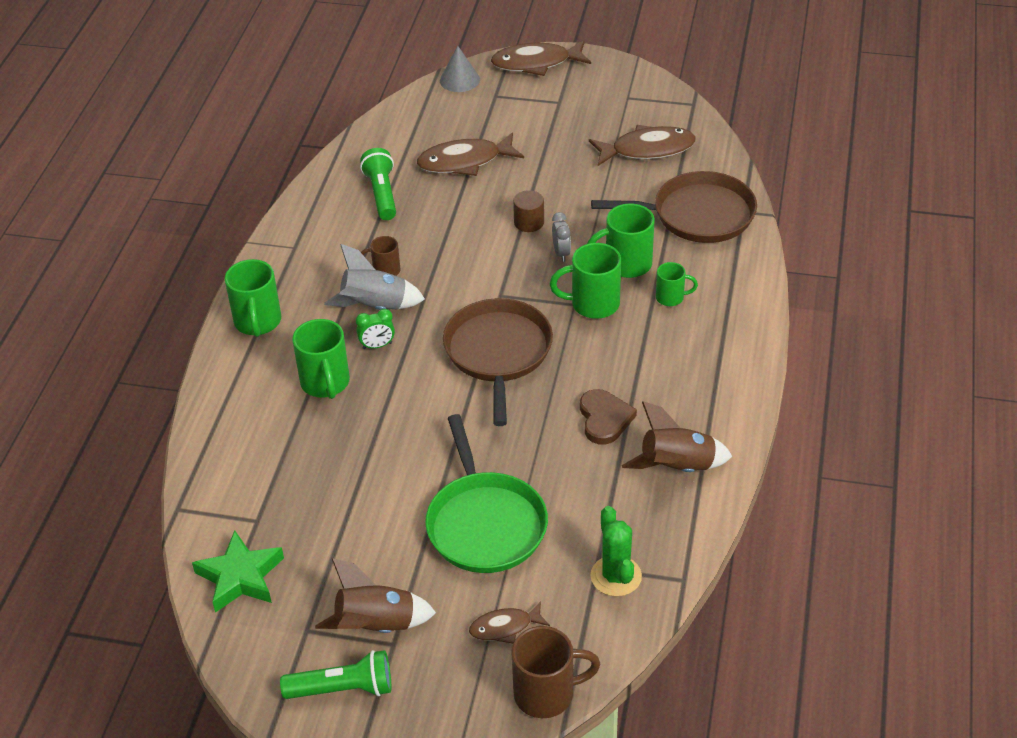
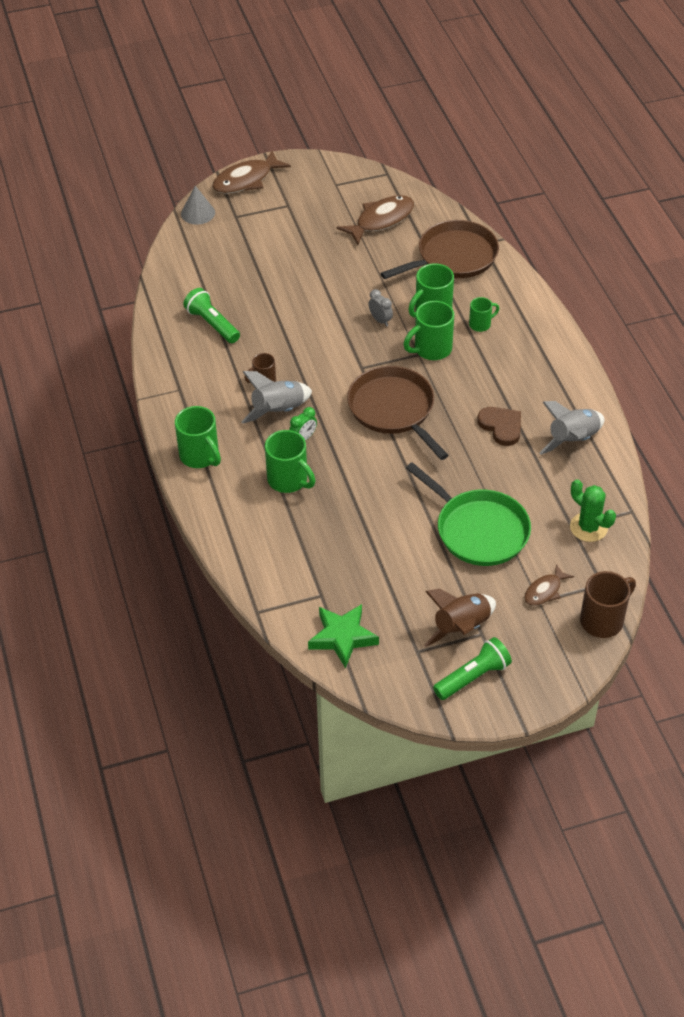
camera: 30 degrees left, 5 degrees up
(465, 162) = (255, 276): brown fish -> none
(529, 222) = (339, 306): brown cylinder -> none
(677, 467) = (573, 440): brown rocket -> grey rocket

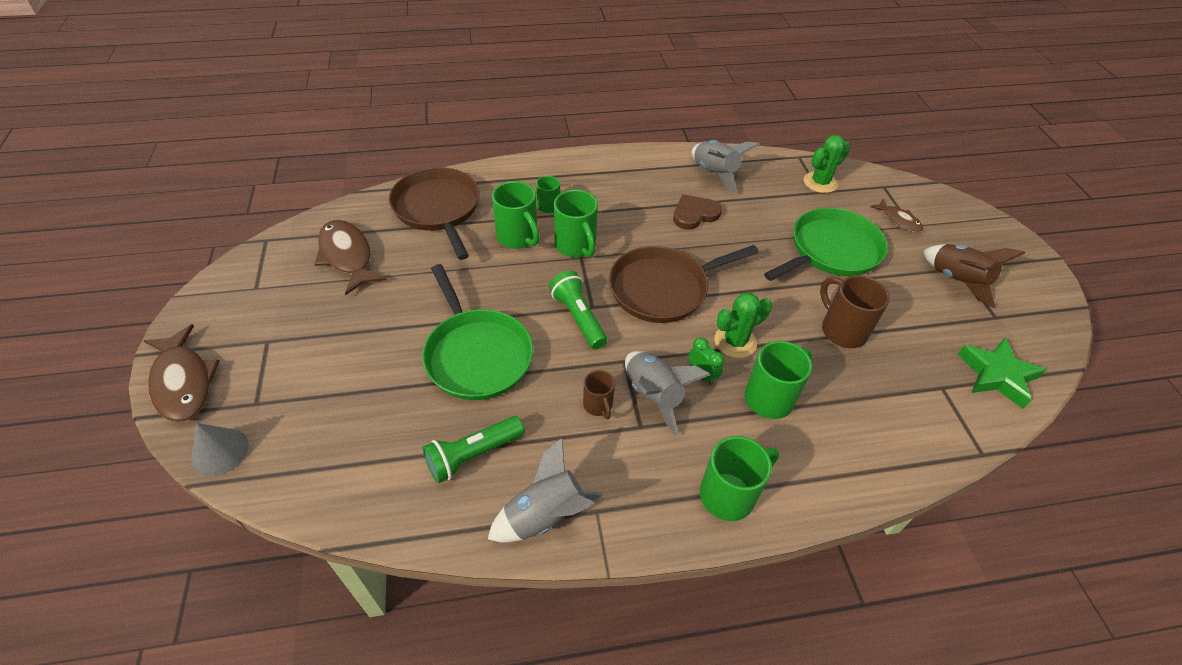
camera: 85 degrees left, 0 degrees up
(173, 365) = (545, 515): none -> grey rocket
(297, 310) = (477, 355): none -> green pan
(343, 458) = (735, 342): none -> green cactus
(380, 320) = (519, 280): grey clock -> none
(473, 677) = (1014, 281): green flashlight -> green flashlight (578, 317)
(603, 620) = (924, 192): brown mug -> brown mug (842, 330)

